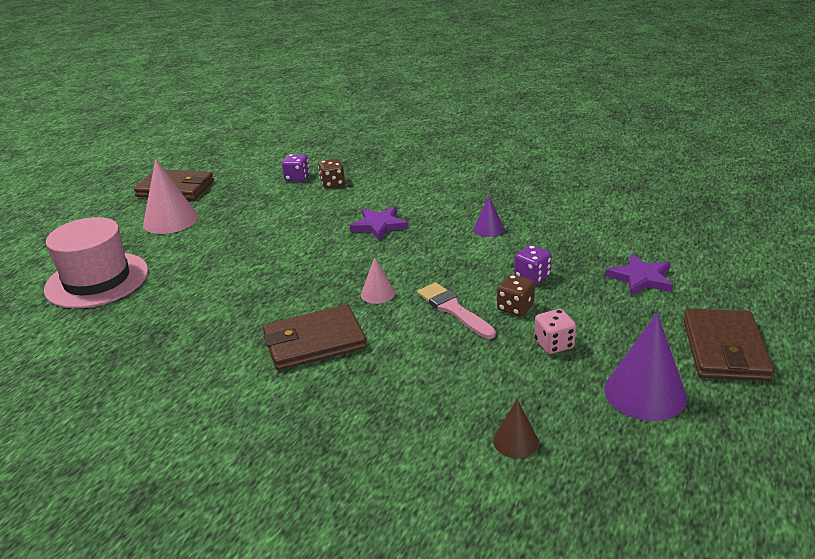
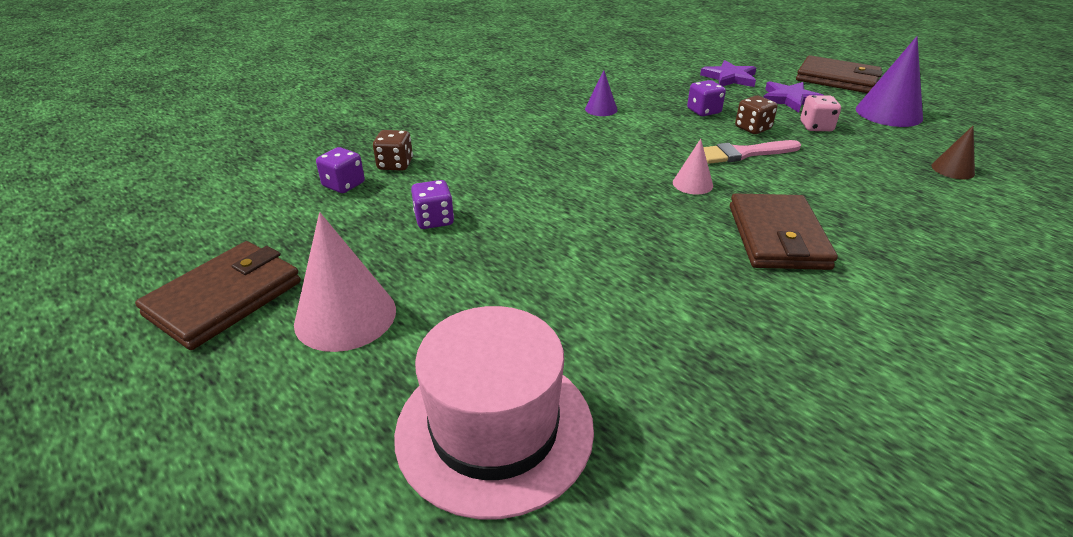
camera: 70 degrees left, 5 degrees up
(271, 215) = (434, 220): none -> purple dice
(379, 225) = (540, 156): purple star -> purple star (790, 99)

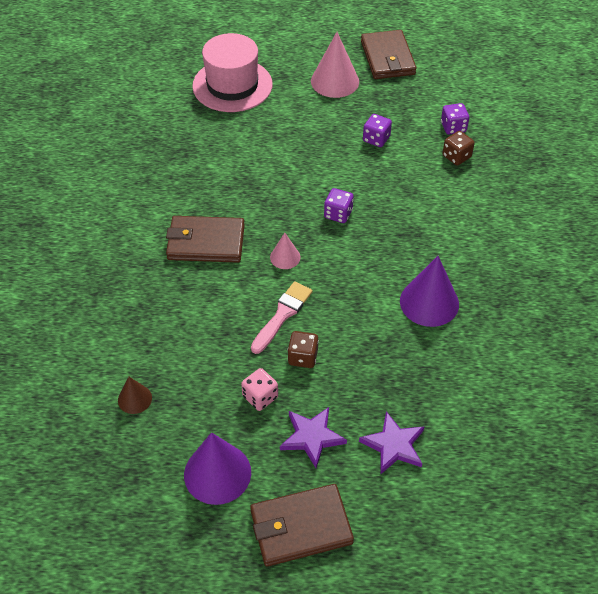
camera: 135 degrees right, 15 degrees up
(601, 109) = (429, 302): purple cone -> purple cone, size x1.87
(703, 111) = (358, 358): purple dice -> purple dice (338, 214)
(777, 237) = (206, 242): brown wallet -> brown wallet turned 45 degrees counterclockwise

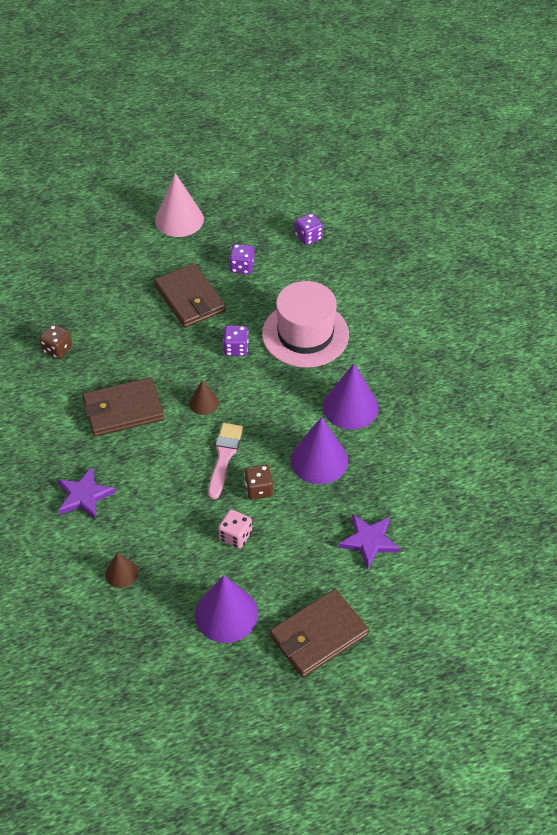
camera: 20 degrees left, 0 degrees up
(232, 85) = (80, 248): pink hat -> pink hat (305, 334)
(285, 257) = (204, 403): pink cone -> brown cone
(312, 437) = (296, 557): purple star -> purple star (84, 496)
(375, 346) = (319, 460): none -> purple cone
(387, 58) = (220, 183): brown wallet -> brown wallet (189, 299)
(456, 156) = (322, 264): brown dice -> brown dice (57, 349)

